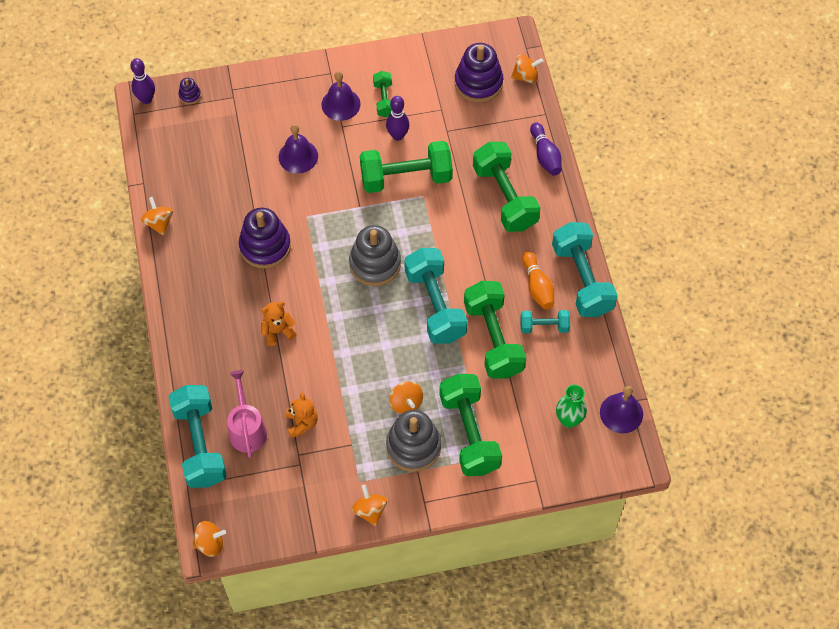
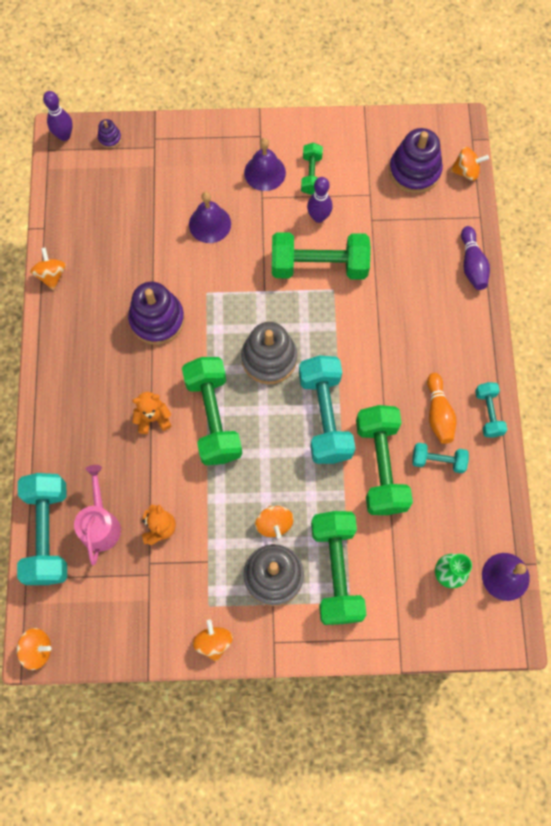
camera: 10 degrees right, 10 degrees up
(505, 197) = (420, 305): green dumbbell -> green dumbbell (213, 417)
(582, 279) = (488, 413): turquoise dumbbell -> turquoise dumbbell, size x0.52

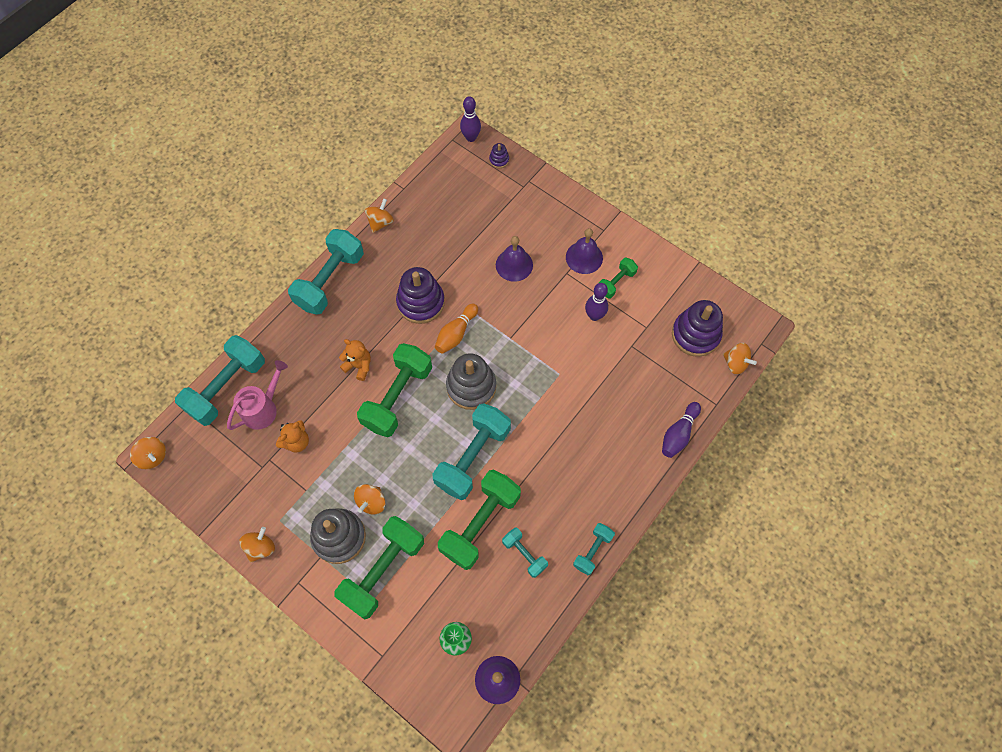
camera: 40 degrees right, 5 degrees down
(54, 363) = (330, 280): none -> turquoise dumbbell
(319, 266) = (564, 350): green dumbbell -> none
(438, 413) = (555, 521): orange bowling pin -> orange bowling pin (456, 333)

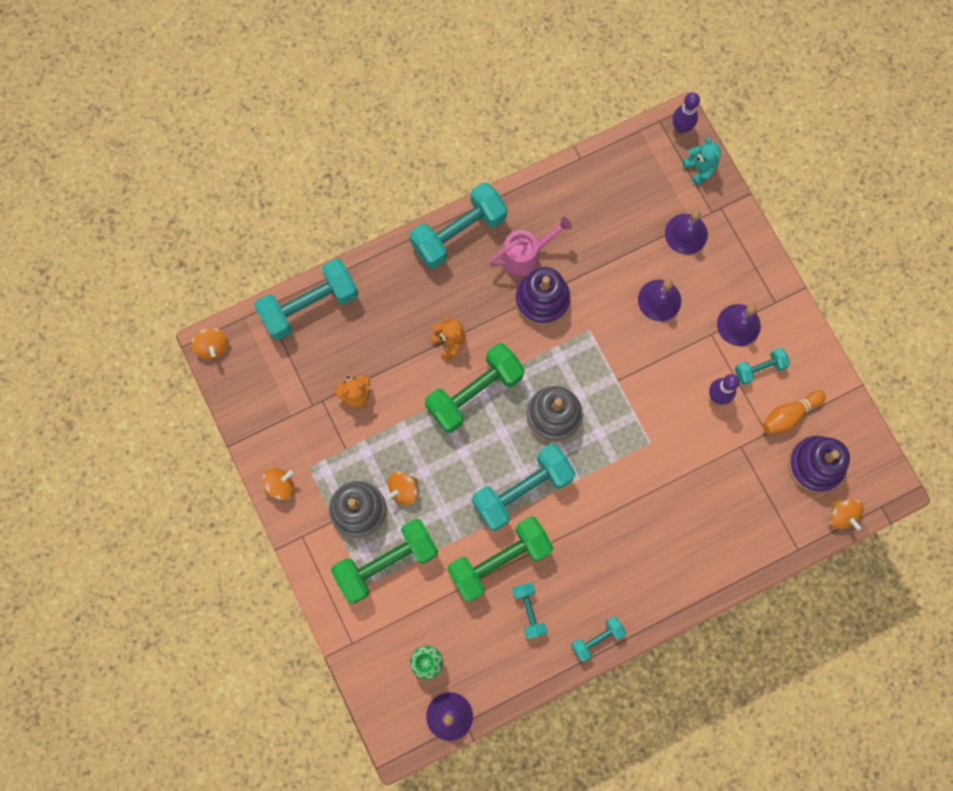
camera: 25 degrees right, 10 degrees up
(263, 408) = (337, 344): pink watering can -> pink watering can (525, 255)
(380, 222) = (539, 188): orange spinning top -> none
(456, 333) = (564, 350): orange bowling pin -> orange bowling pin (789, 415)
(499, 160) = (700, 168): purple stacking toy -> turquoise teddy bear
(511, 209) = (686, 234): none -> purple bell
(616, 282) = (759, 369): green dumbbell -> turquoise dumbbell
(678, 434) = (742, 562): purple bowling pin -> none

